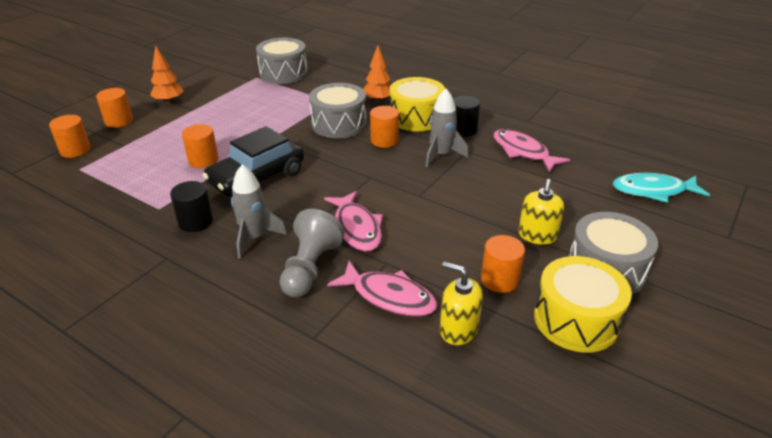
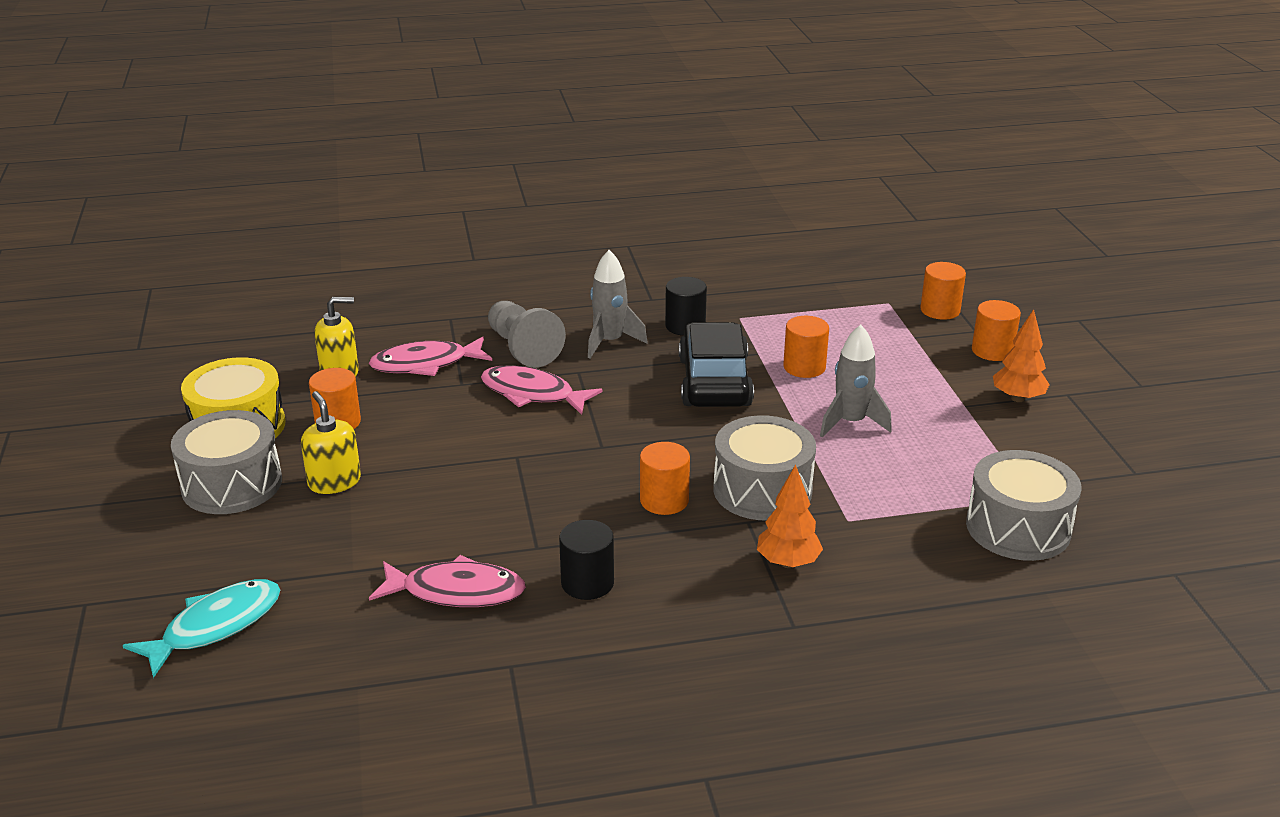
camera: 135 degrees right, 5 degrees down
(416, 117) = (683, 564): yellow drum -> none
(441, 155) = (560, 521): grey rocket -> grey rocket (851, 422)

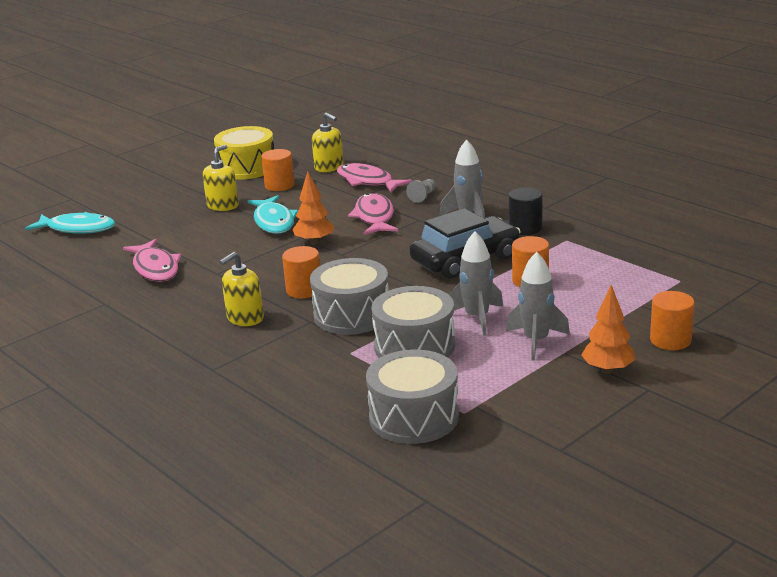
camera: 60 degrees right, 5 degrees down
(232, 484) = (195, 187): grey drum -> grey drum (414, 346)
(444, 461) = (273, 222): none -> turquoise fish
(522, 348) = (423, 196): grey pawn -> grey pawn, size x0.51
(587, 583) = (196, 297): black cylinder -> none
(689, 563) = (245, 318): none -> yellow soap dispenser
(788, 563) = (278, 347): orange tree -> orange tree (314, 242)
(930, 410) = (536, 341): none -> grey rocket
(940, 310) = (703, 302): orange cylinder -> none

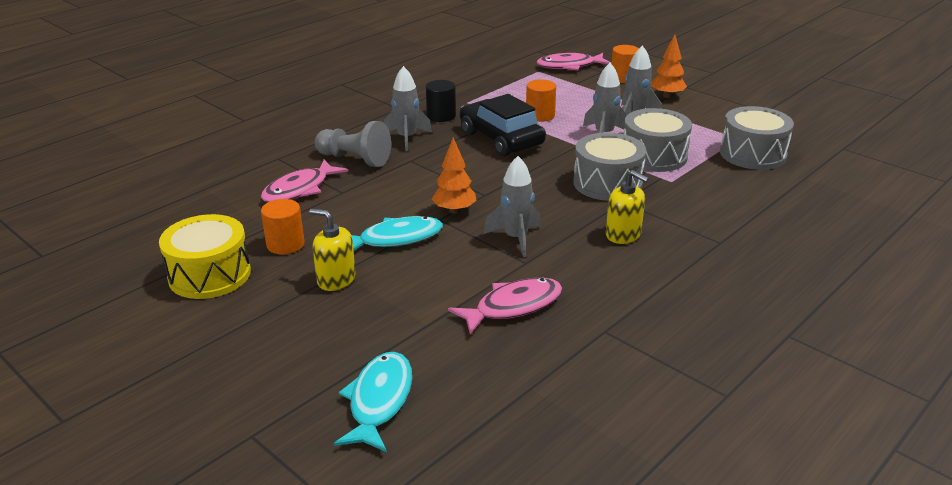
camera: 95 degrees left, 5 degrees up
(257, 268) = (516, 238): none -> grey rocket
(304, 290) = (562, 209): orange cylinder -> none
(329, 167) = (242, 215): yellow soap dispenser -> none
(374, 217) = (399, 182): pink fish -> pink fish (569, 66)
(423, 196) = (354, 159): grey pawn -> grey pawn, size x1.97

